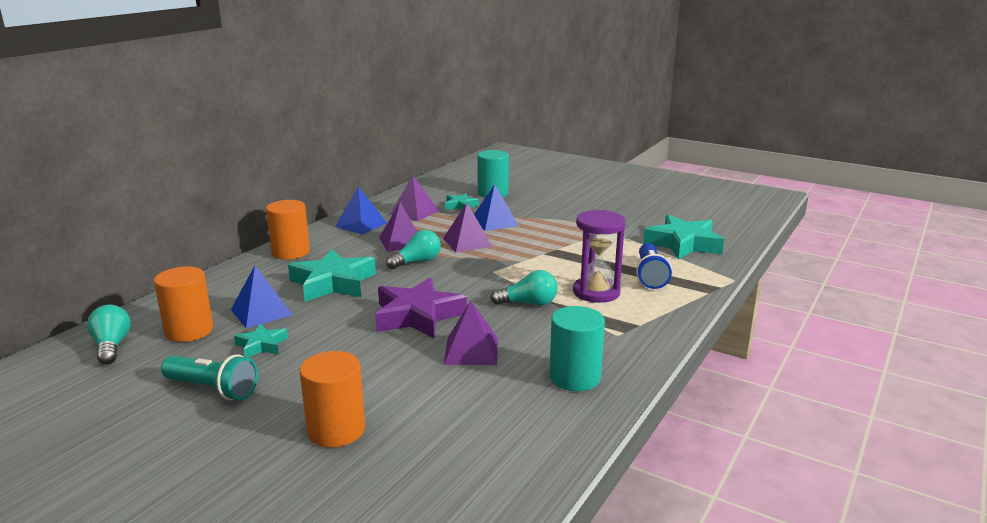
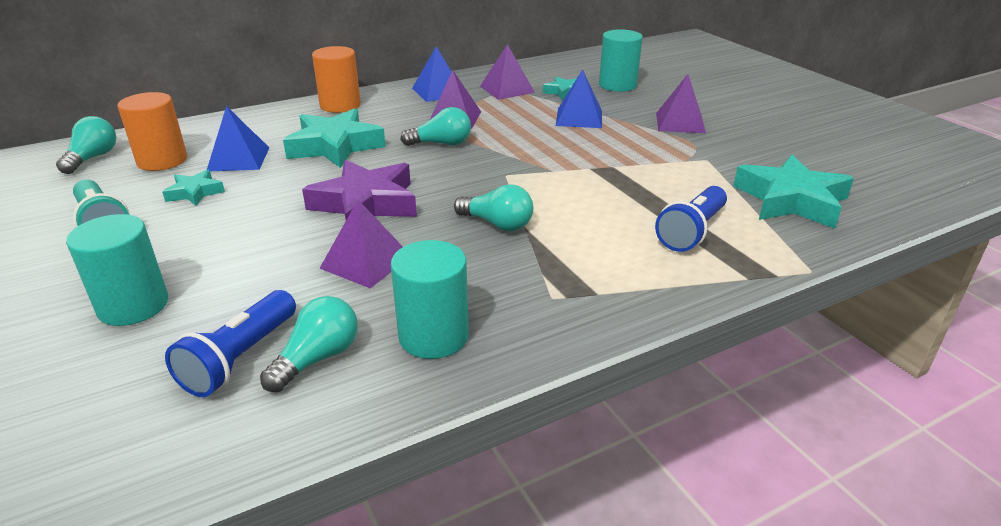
camera: 30 degrees right, 10 degrees up
(336, 430) = (133, 306): orange cylinder -> turquoise cylinder
(467, 242) = (520, 134): purple pyramid -> purple pyramid (680, 122)
(468, 431) = (240, 358): none -> blue flashlight
(519, 413) = (317, 358): none -> turquoise light bulb
(596, 292) = (595, 233): purple hourglass -> none

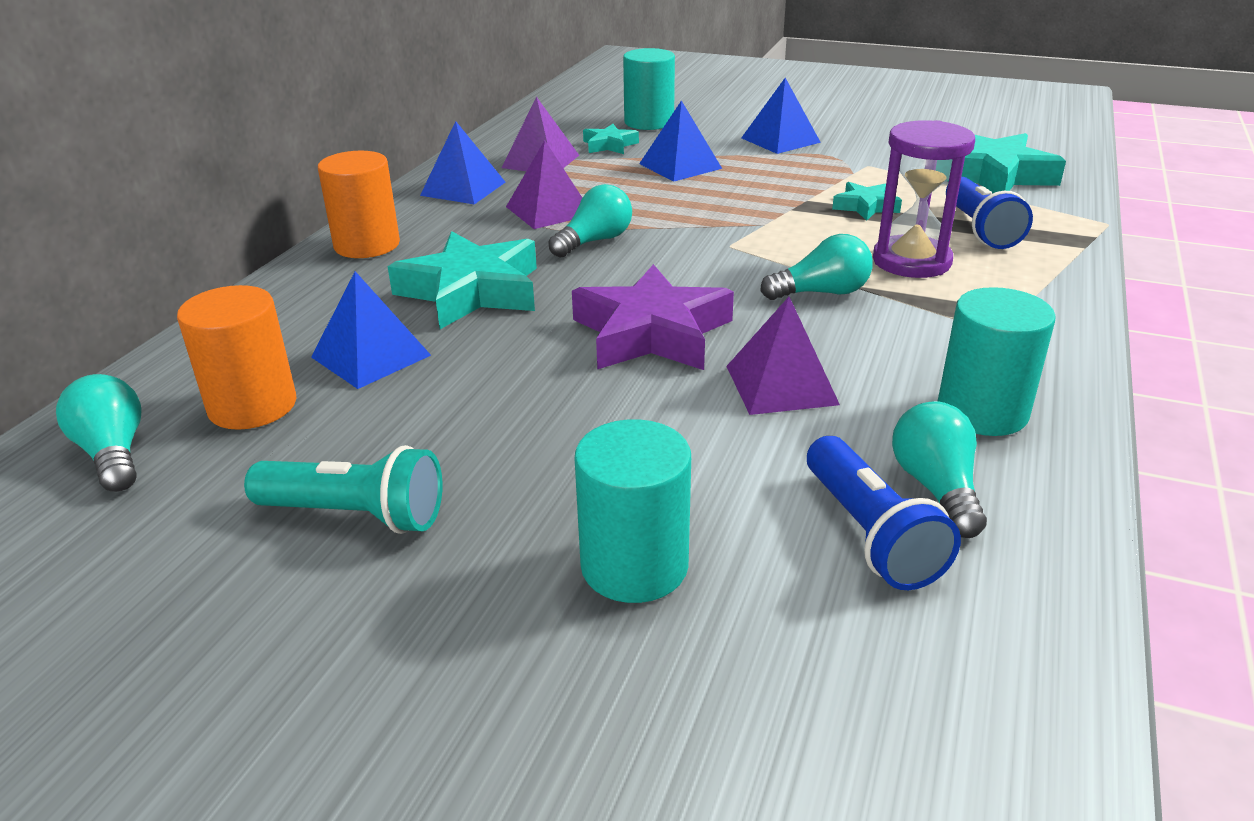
camera: 40 degrees left, 0 degrees up
(195, 192) = (404, 417): turquoise star -> turquoise star (865, 206)
(595, 231) = (911, 261): none -> purple hourglass
(680, 122) = (780, 140): purple pyramid -> blue pyramid

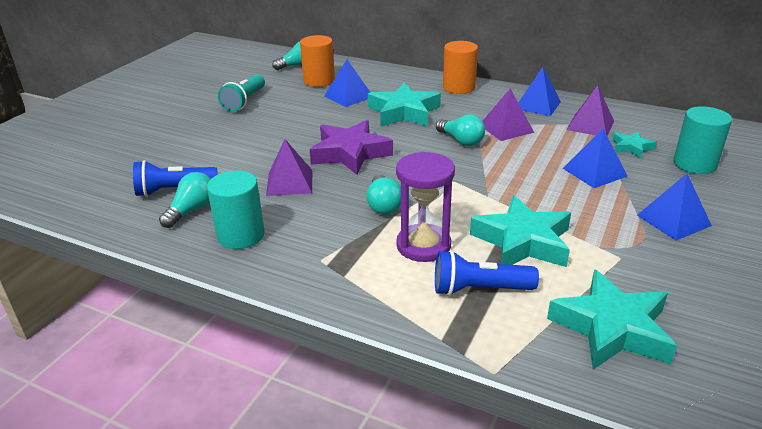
camera: 95 degrees right, 0 degrees up
(634, 565) = (189, 145): turquoise cylinder -> none
(865, 206) = (523, 241): turquoise star -> turquoise star, size x1.96
(936, 488) = (192, 210): turquoise light bulb -> turquoise light bulb turned 60 degrees counterclockwise

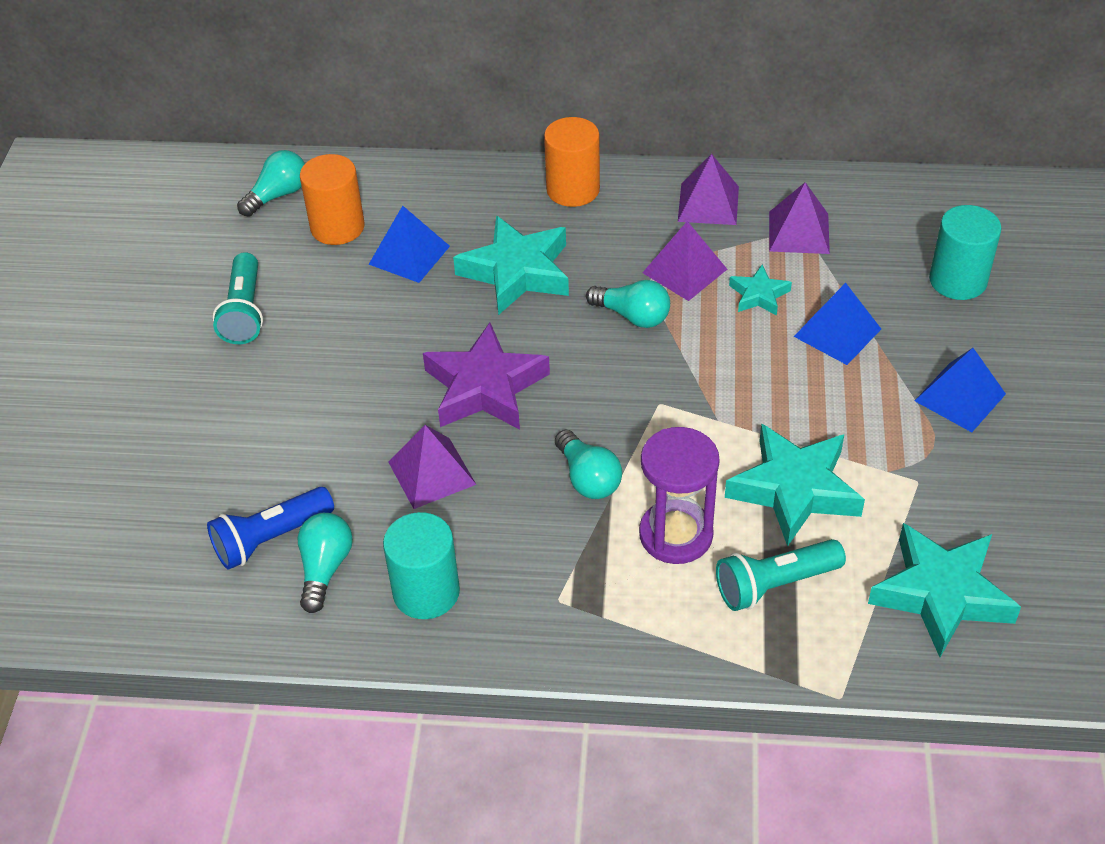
camera: 20 degrees left, 15 degrees up
(479, 289) = (775, 585): blue flashlight -> turquoise flashlight
(537, 105) = (708, 203): blue pyramid -> purple pyramid
(631, 148) = (869, 268): turquoise star -> turquoise star (759, 295)

